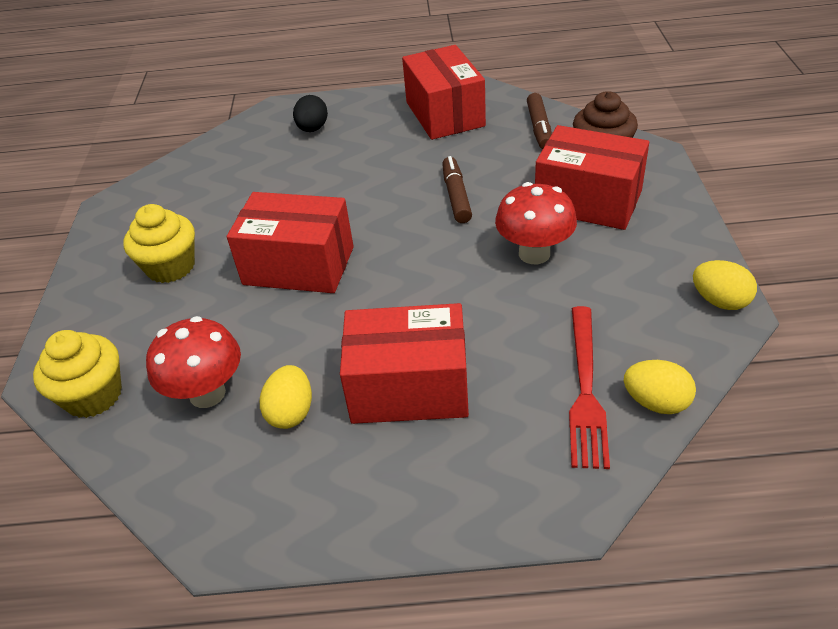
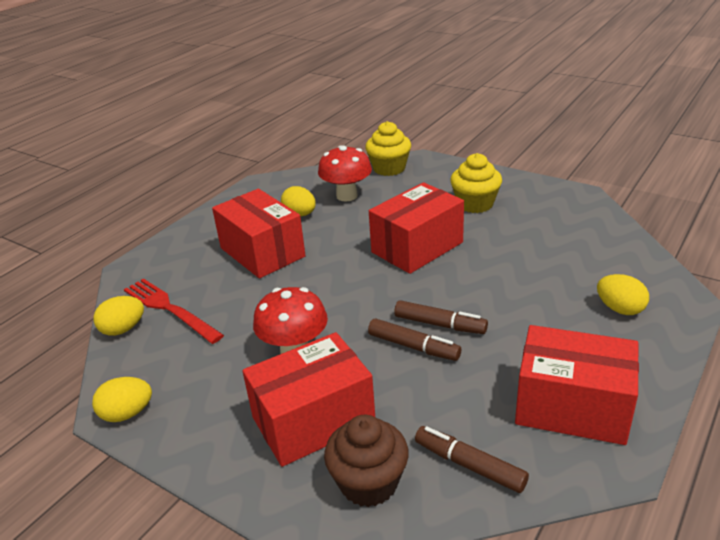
camera: 125 degrees right, 10 degrees down
(313, 129) = (620, 309): black egg -> yellow egg
(409, 387) = (262, 252): red box -> red box turned 75 degrees counterclockwise
(414, 196) = (440, 324): none -> brown marker

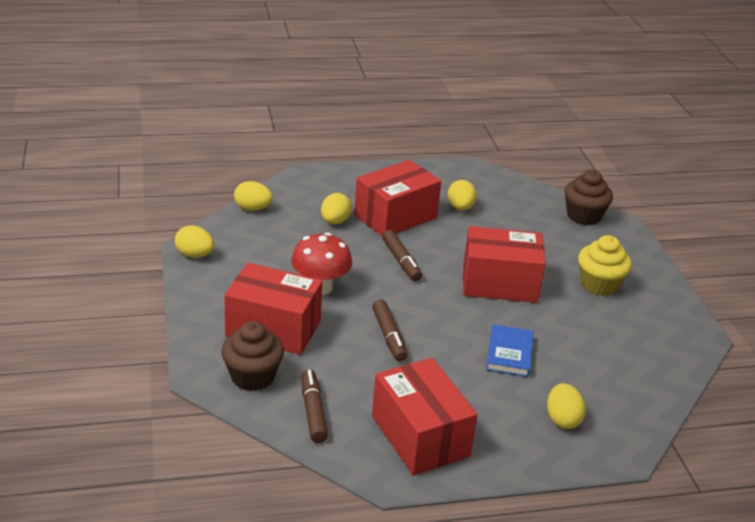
camera: 40 degrees right, 0 degrees up
(170, 309) = (292, 214): red fork -> none
(218, 289) = (335, 221): none -> yellow egg
(262, 252) = (395, 217): red box -> red box turned 45 degrees clockwise
(347, 196) = (515, 216): red mushroom -> none
(389, 168) = (583, 216): yellow cupcake -> brown cupcake
(440, 324) = (427, 337): brown marker -> brown marker (401, 261)
(510, 291) = (509, 354): none -> blue book

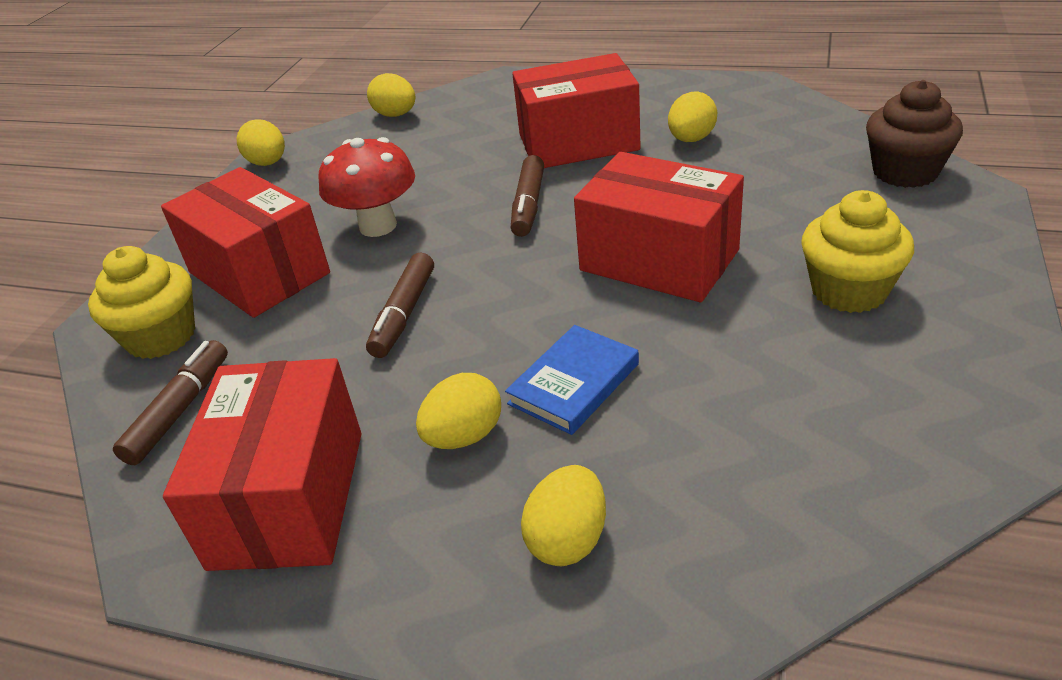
camera: 35 degrees right, 5 degrees up
(252, 376) = (161, 336): brown cupcake -> yellow cupcake
(335, 221) = (486, 140): yellow egg -> yellow egg (464, 436)

